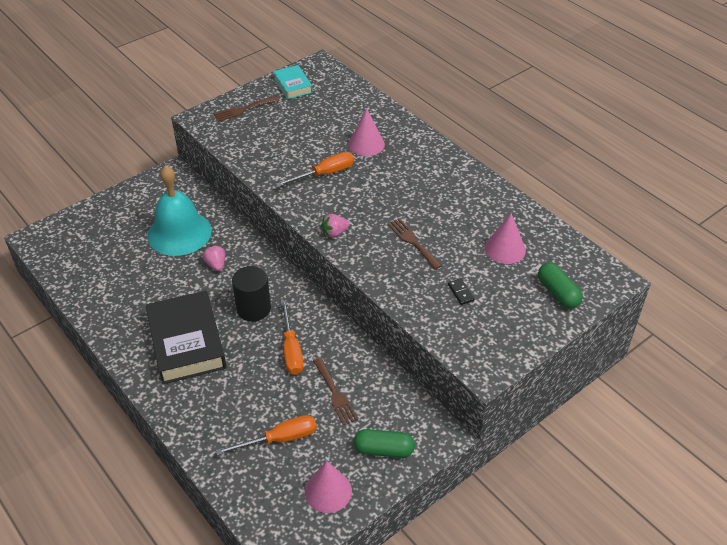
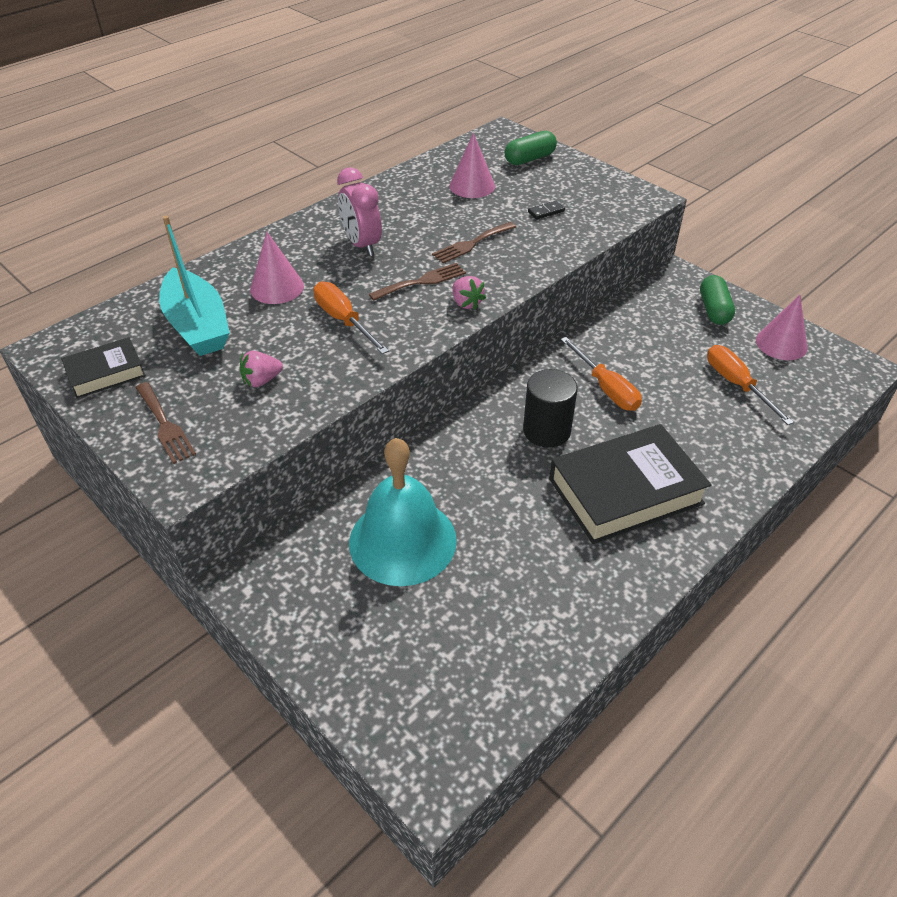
camera: 95 degrees left, 0 degrees up
(216, 265) = (469, 483): pink strawberry -> pink strawberry (261, 380)
(291, 350) = (606, 388): orange screwdriver -> orange screwdriver turned 75 degrees clockwise
(292, 85) = (106, 373): turquoise book -> black book
(330, 114) = (197, 325): none -> turquoise boat
(335, 394) = (657, 348): brown fork -> brown fork (422, 282)
(415, 183) = (362, 245): none -> pink clock

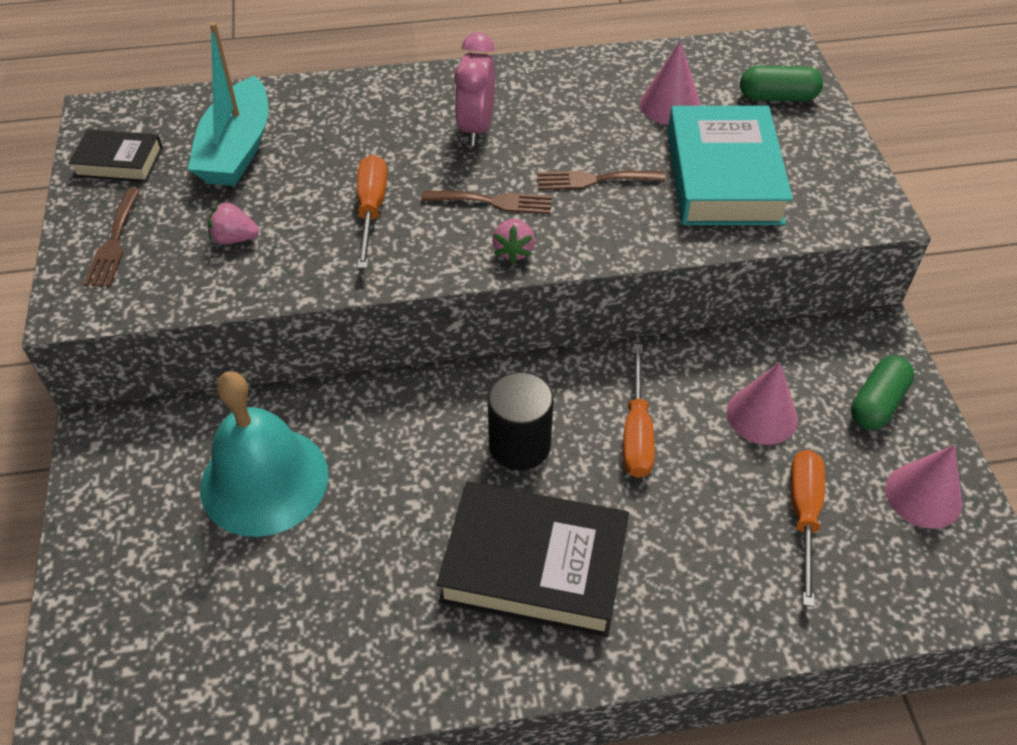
camera: 35 degrees right, 5 degrees up
(277, 287) = (346, 141): pink cone -> pink cone (762, 415)
(546, 212) = (724, 176): black domino -> turquoise book

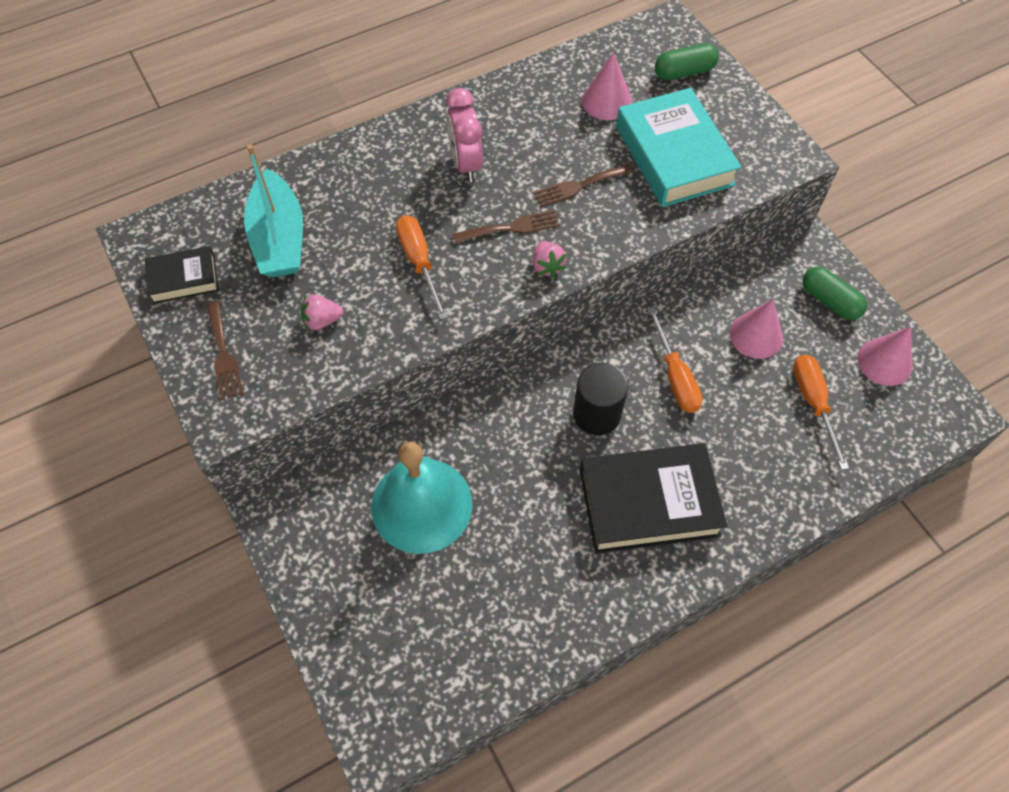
camera: 20 degrees left, 10 degrees up
(877, 403) = (829, 301): green capsule -> green capsule turned 60 degrees counterclockwise

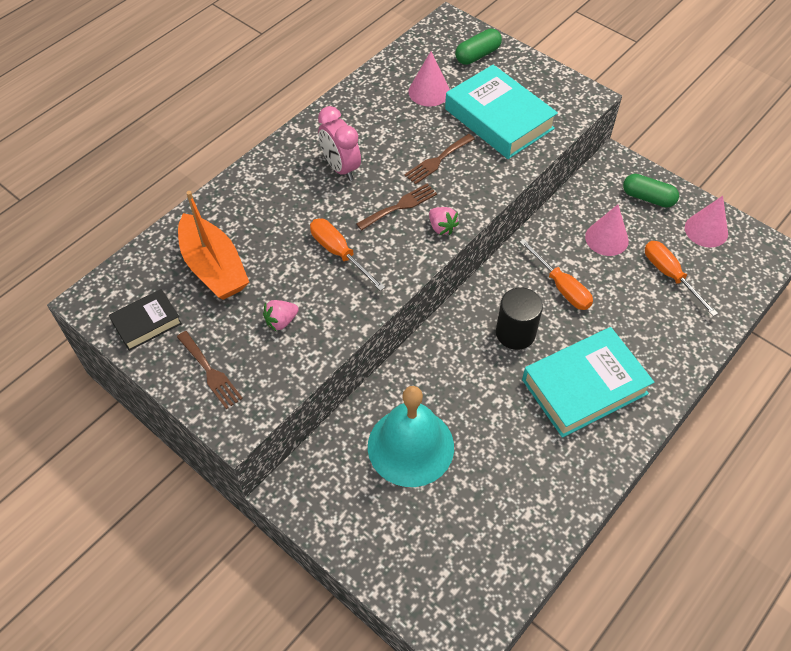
camera: 20 degrees left, 5 degrees down
(279, 238) = (214, 267): turquoise boat -> orange boat
(648, 503) = (584, 387): black book -> turquoise book

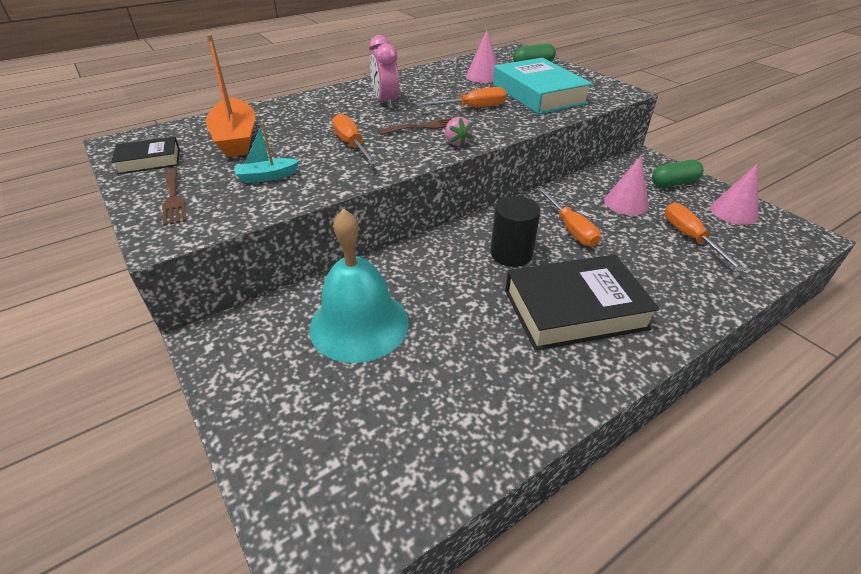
camera: 15 degrees right, 15 degrees down
(281, 321) = (267, 177): pink strawberry -> turquoise boat
(437, 160) = (472, 108): brown fork -> orange screwdriver
(584, 387) = (574, 309): turquoise book -> black book
(648, 198) = (674, 183): green capsule -> green capsule turned 60 degrees counterclockwise

